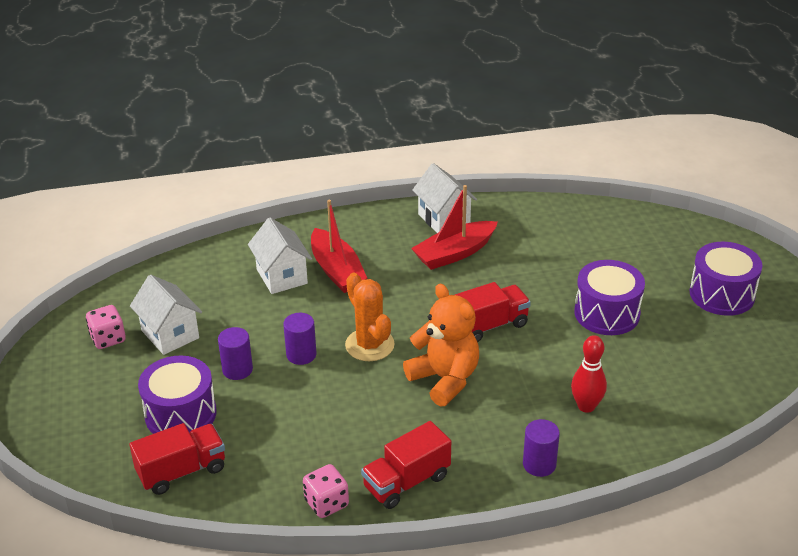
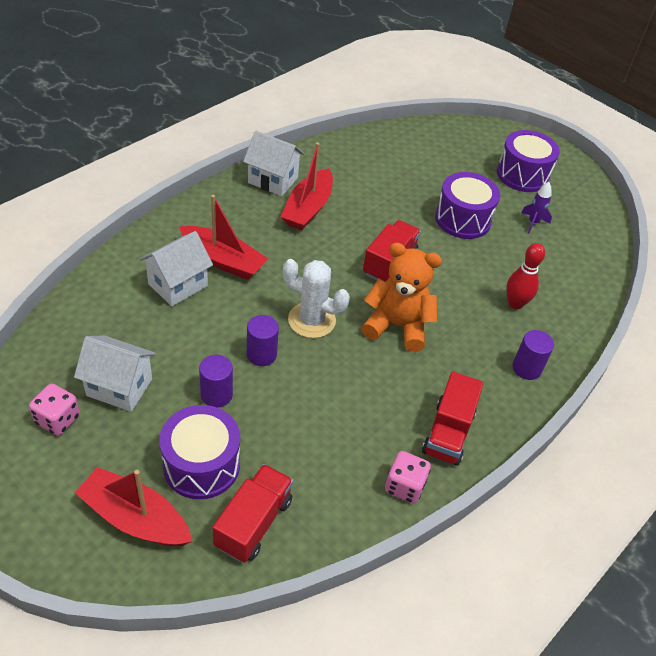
camera: 40 degrees left, 10 degrees up
(102, 427) = (135, 518): none -> red boat
(282, 276) = (178, 285): white house -> white house turned 75 degrees counterclockwise
(369, 345) = (311, 320): orange cactus -> white cactus
(685, 342) = (533, 223): none -> purple rocket

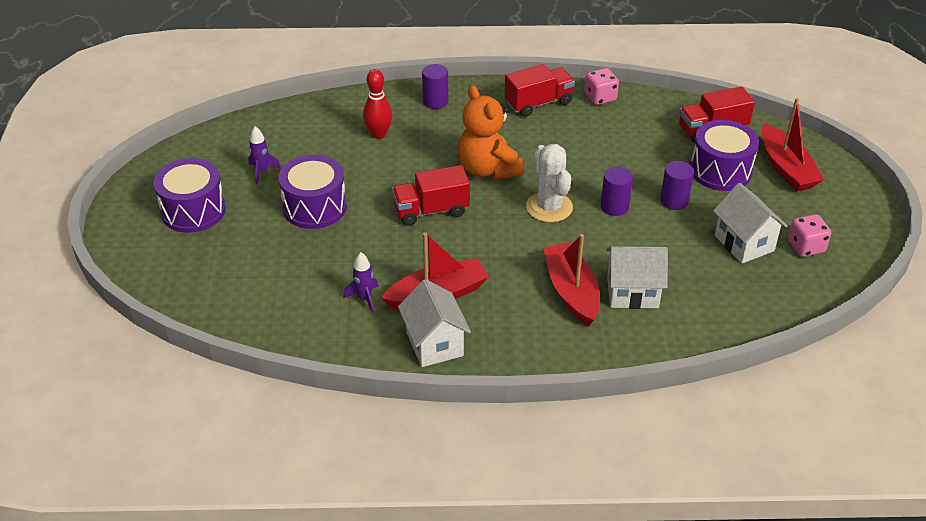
camera: 130 degrees left, 5 degrees down
(347, 182) = (364, 298): none -> purple rocket

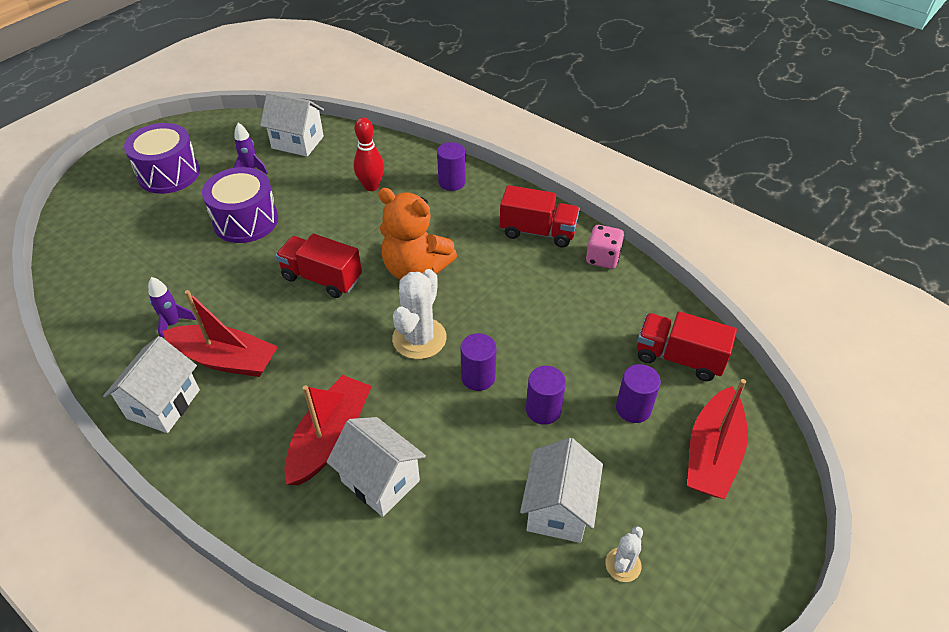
camera: 40 degrees right, 5 degrees up
(271, 134) = (297, 142): none -> white house
(488, 169) = (415, 269): orange teddy bear -> orange teddy bear turned 75 degrees counterclockwise
(720, 170) = (633, 408): purple drum -> purple cylinder
(806, 247) = (623, 565): pink dice -> white cactus

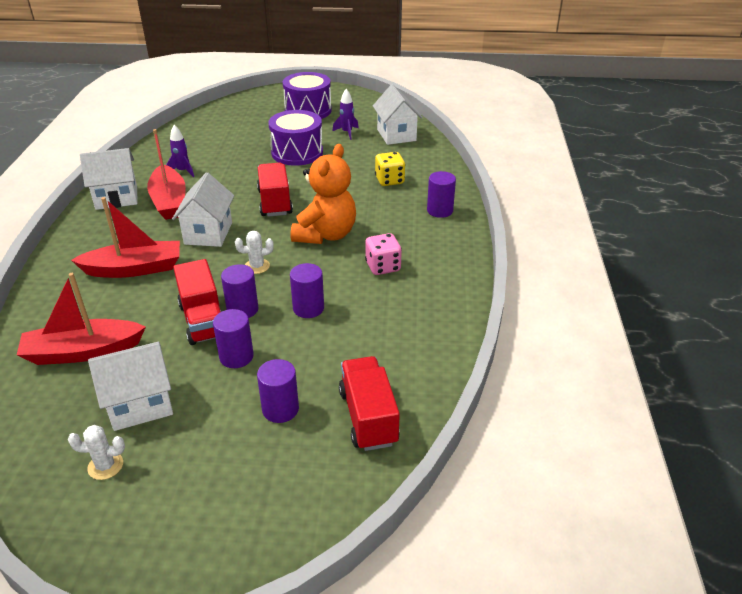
camera: 55 degrees right, 10 degrees down
(371, 186) = (389, 180): red bowling pin -> yellow dice
(380, 481) = (111, 306): white house -> white house (208, 233)
(415, 269) = (326, 235): orange teddy bear -> orange teddy bear turned 150 degrees counterclockwise
(419, 338) = (257, 266): white cactus -> white cactus, size x0.53
(515, 331) = (308, 308): none -> purple cylinder
(538, 232) = (435, 274): red truck -> red truck (203, 320)
(602, 258) = (445, 322): pink dice -> pink dice (383, 267)
(712, 454) = (267, 483): red boat -> red boat (83, 352)

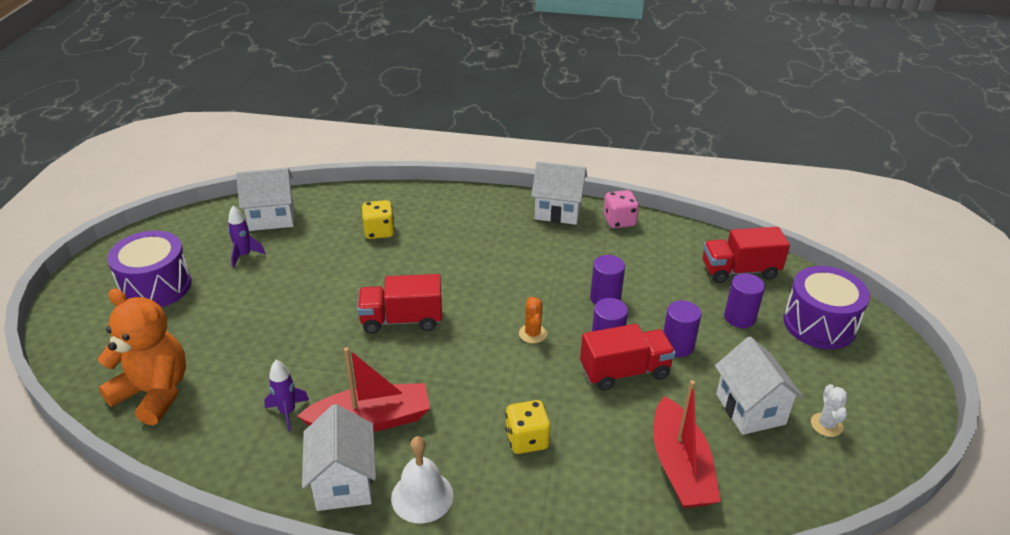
camera: 85 degrees left, 0 degrees up
(95, 228) = (422, 496): none -> white bell
(134, 269) = (527, 439): red boat -> yellow dice
(208, 233) = (459, 376): white house -> white house (558, 211)
(257, 266) = (532, 334): white cactus -> orange cactus
(297, 153) = (280, 299): purple drum -> purple drum (819, 324)
(326, 235) = (480, 282): orange teddy bear -> orange teddy bear (154, 393)
(383, 267) = (542, 249): pink dice -> pink dice (619, 221)
(440, 211) = (450, 206): purple cylinder -> none

